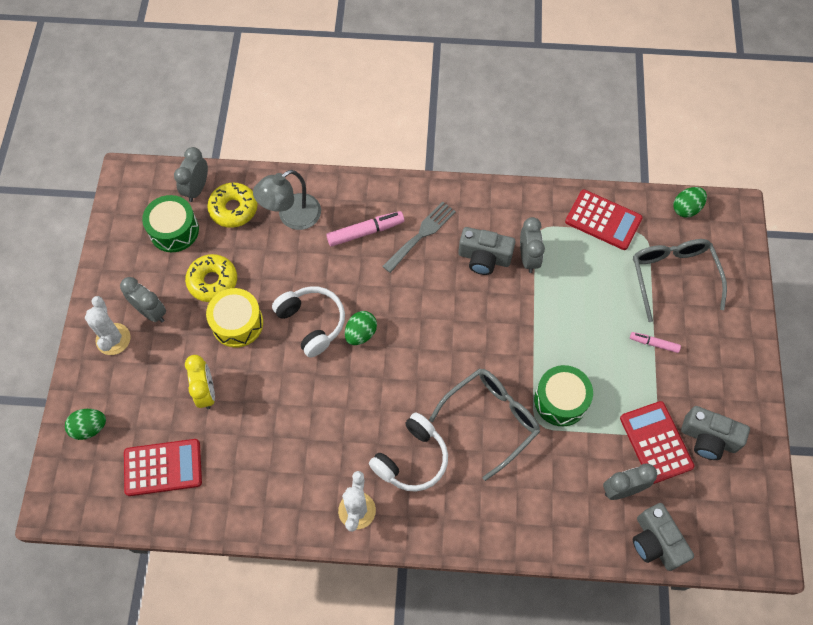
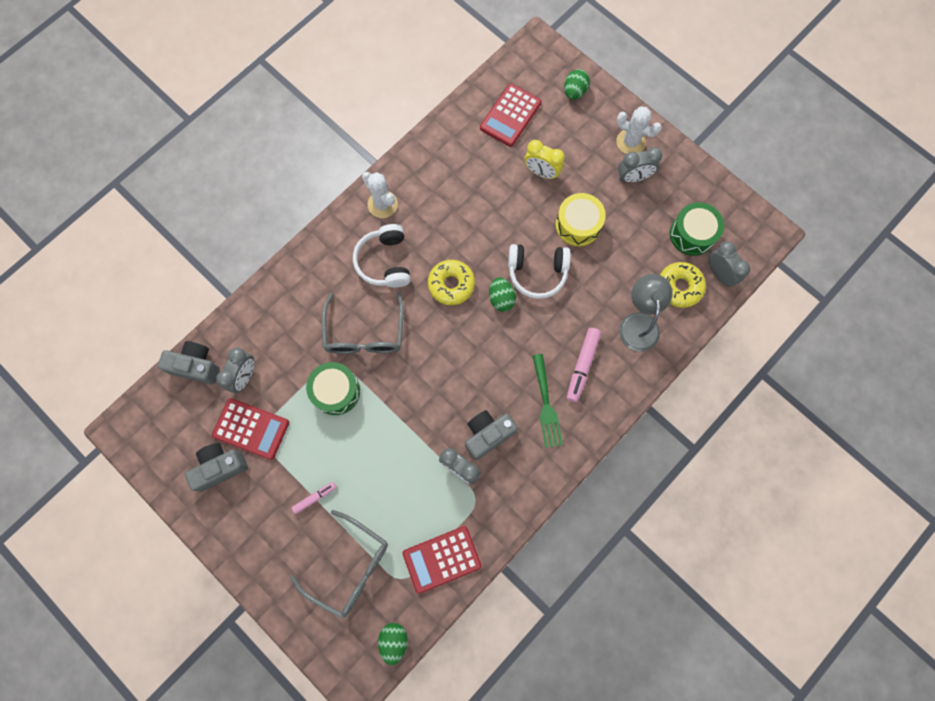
camera: 130 degrees right, 10 degrees up
(212, 281) = (626, 231): yellow donut -> yellow donut (451, 284)
(421, 234) = (546, 405): grey fork -> green fork

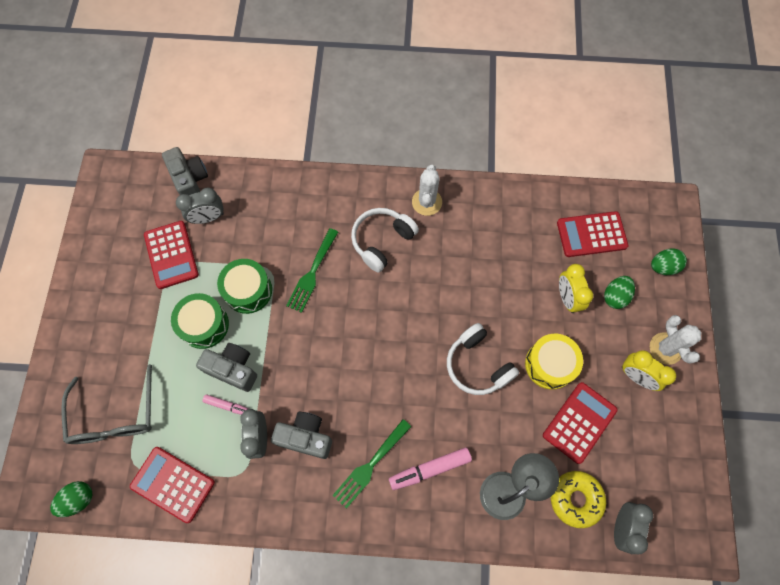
camera: 50 degrees right, 5 degrees down
(220, 467) = (125, 258): grey camera -> grey camera (233, 369)
(315, 497) = (152, 344): pink marker -> pink marker (227, 406)
(364, 333) = (312, 273): grey glasses -> green fork
(451, 284) = (407, 305): yellow donut -> none
(501, 299) = (430, 354): green egg -> green egg (615, 296)
(632, 240) = (579, 422): none -> red calculator
(633, 177) = (636, 376): grey clock -> yellow clock
(692, 234) = (635, 471): green drum -> green drum (204, 325)

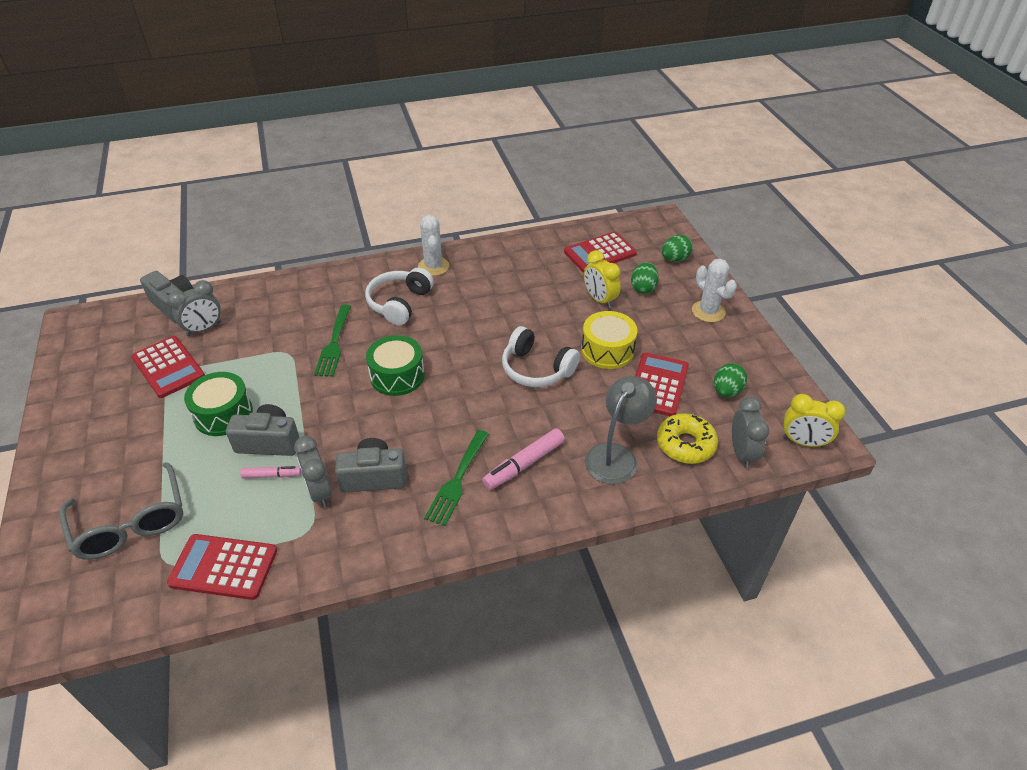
camera: 20 degrees left, 25 degrees down
(79, 499) = (98, 620): green egg -> green egg (726, 391)
(248, 290) = (267, 374): green drum -> green drum (397, 376)
(636, 376) = (693, 337): yellow clock -> yellow clock (803, 442)

